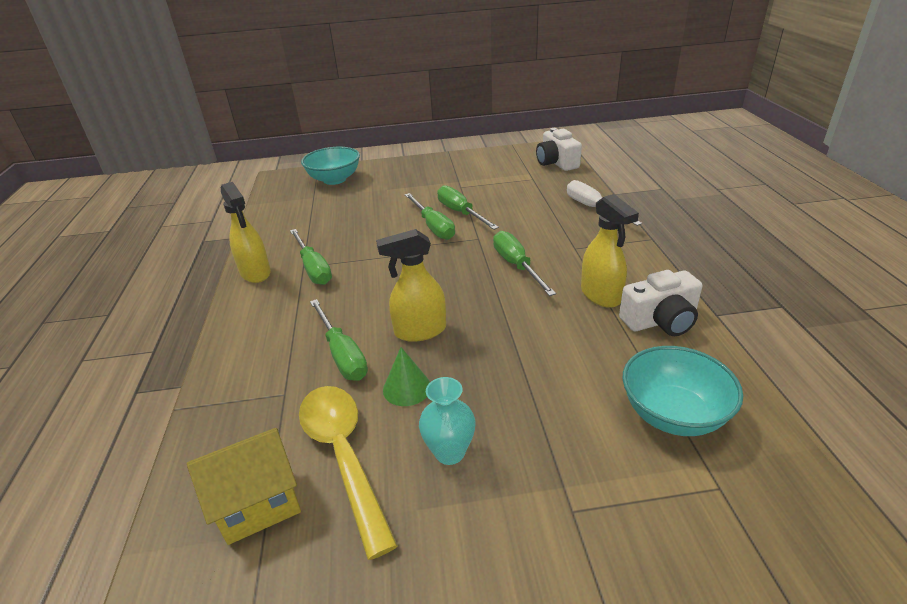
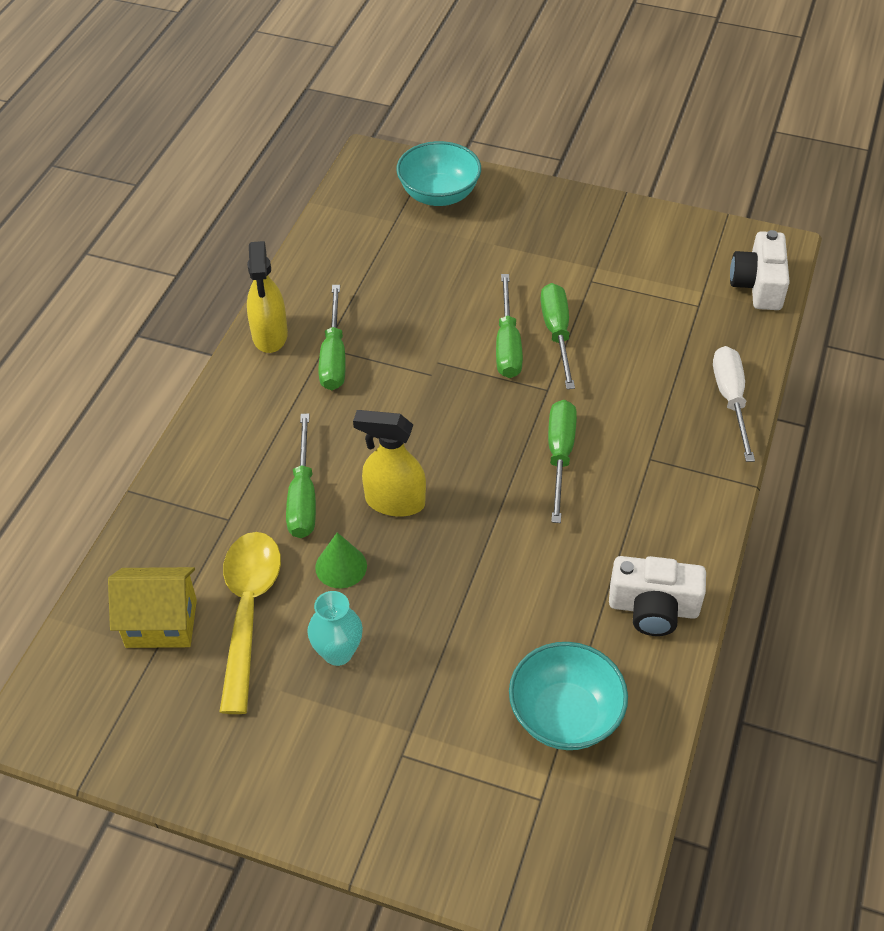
camera: 25 degrees right, 15 degrees up
(601, 295) = (619, 544): yellow spray bottle -> none

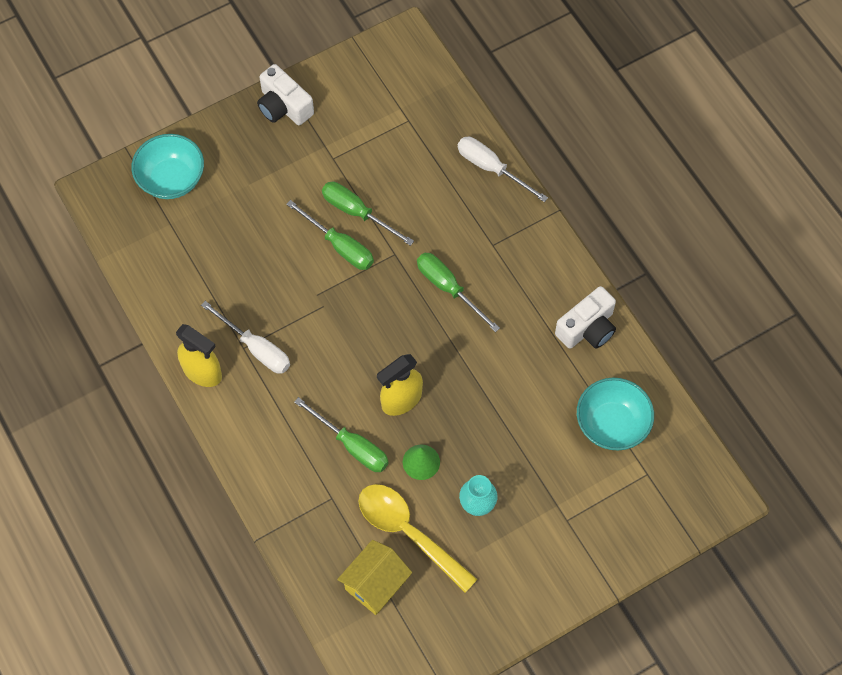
camera: 50 degrees left, 15 degrees up
(334, 356) = (256, 348): green screwdriver -> white screwdriver
(758, 285) = (423, 76): white camera -> white camera (284, 106)

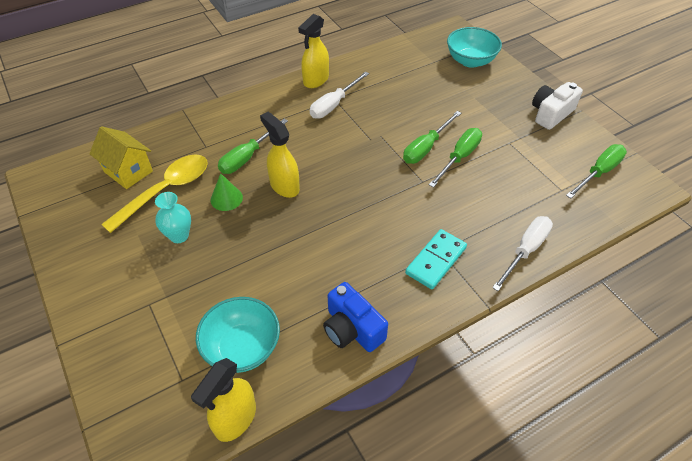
camera: 90 degrees right, 15 degrees down
(448, 288) = (391, 217): green screwdriver -> green screwdriver (599, 172)
(505, 250) = (436, 261): none -> turquoise domino
(587, 328) = (352, 329): white camera -> blue camera
(681, 423) = (235, 419): none -> yellow spray bottle

